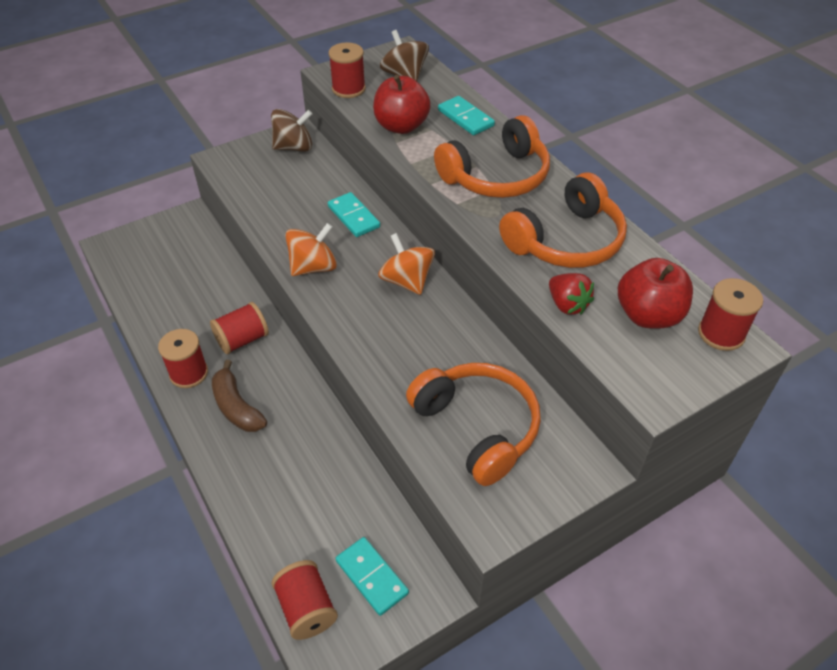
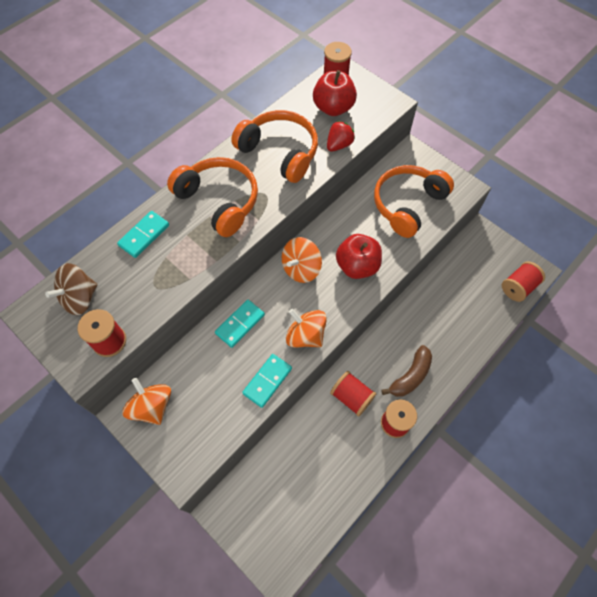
camera: 105 degrees left, 15 degrees up
(294, 147) = (152, 406): brown spinning top -> orange spinning top
(372, 577) = (487, 262): turquoise domino -> turquoise domino (267, 381)
(401, 126) = (165, 280): red apple -> red apple (357, 266)

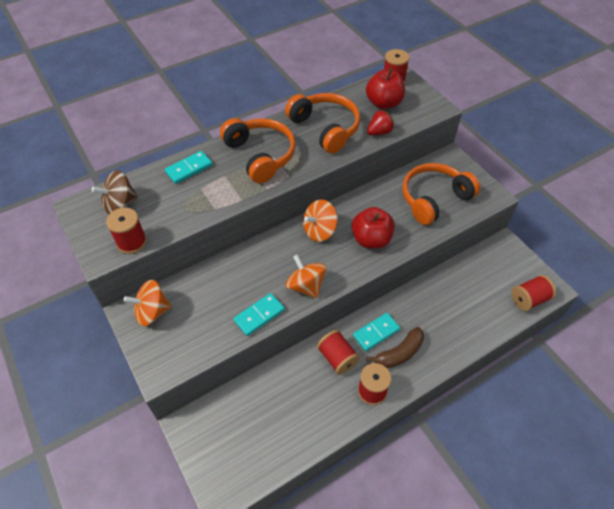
camera: 15 degrees right, 10 degrees down
(152, 406) = (152, 312): orange spinning top -> orange spinning top turned 90 degrees counterclockwise
(240, 324) = (250, 264): turquoise domino -> turquoise domino (376, 333)

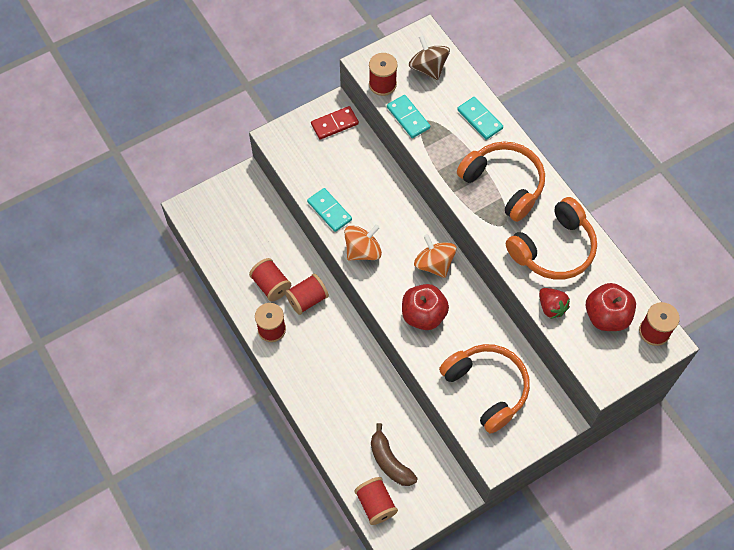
camera: 90 degrees right, 10 degrees up
(152, 312) = (334, 124): orange spinning top -> red domino
(260, 155) = (504, 184): orange headphones -> orange headphones turned 105 degrees counterclockwise
(322, 393) = (271, 285): none -> red spool
(376, 333) = (334, 337): turquoise domino -> turquoise domino (408, 118)
(399, 353) = (311, 357): brown banana -> brown banana (390, 461)

